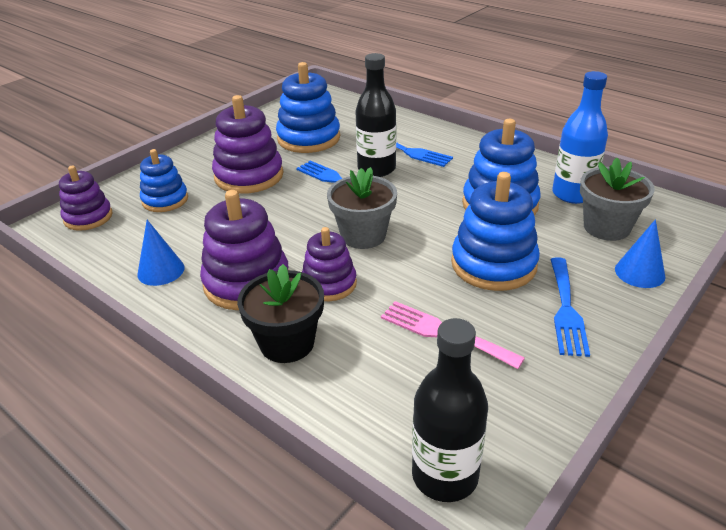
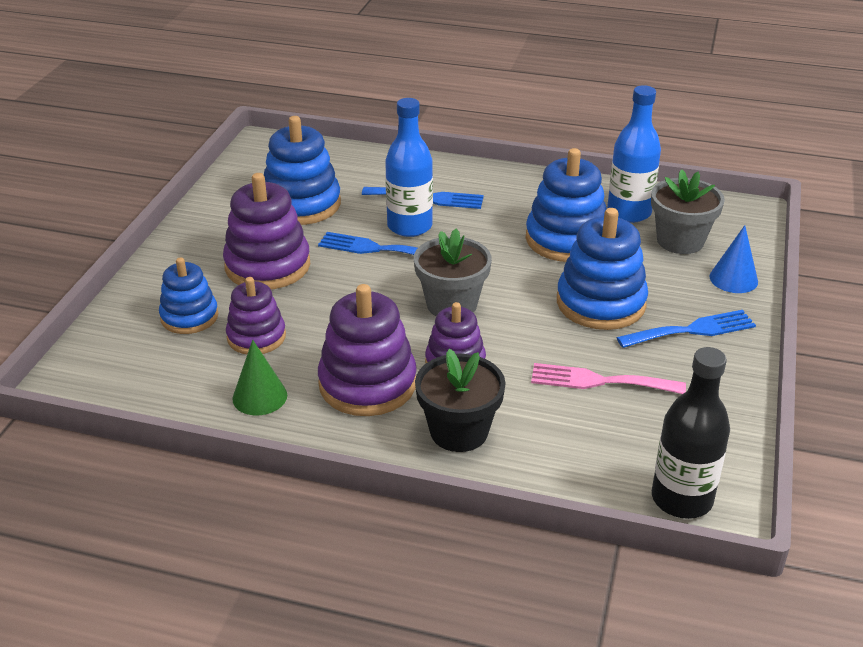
camera: 25 degrees left, 0 degrees up
(88, 217) = (110, 359): purple stacking toy -> purple stacking toy (256, 337)
(161, 271) = (259, 397): blue cone -> green cone
(376, 169) = (409, 226): black bottle -> blue bottle
(566, 310) = (692, 330): blue fork -> blue fork turned 90 degrees counterclockwise

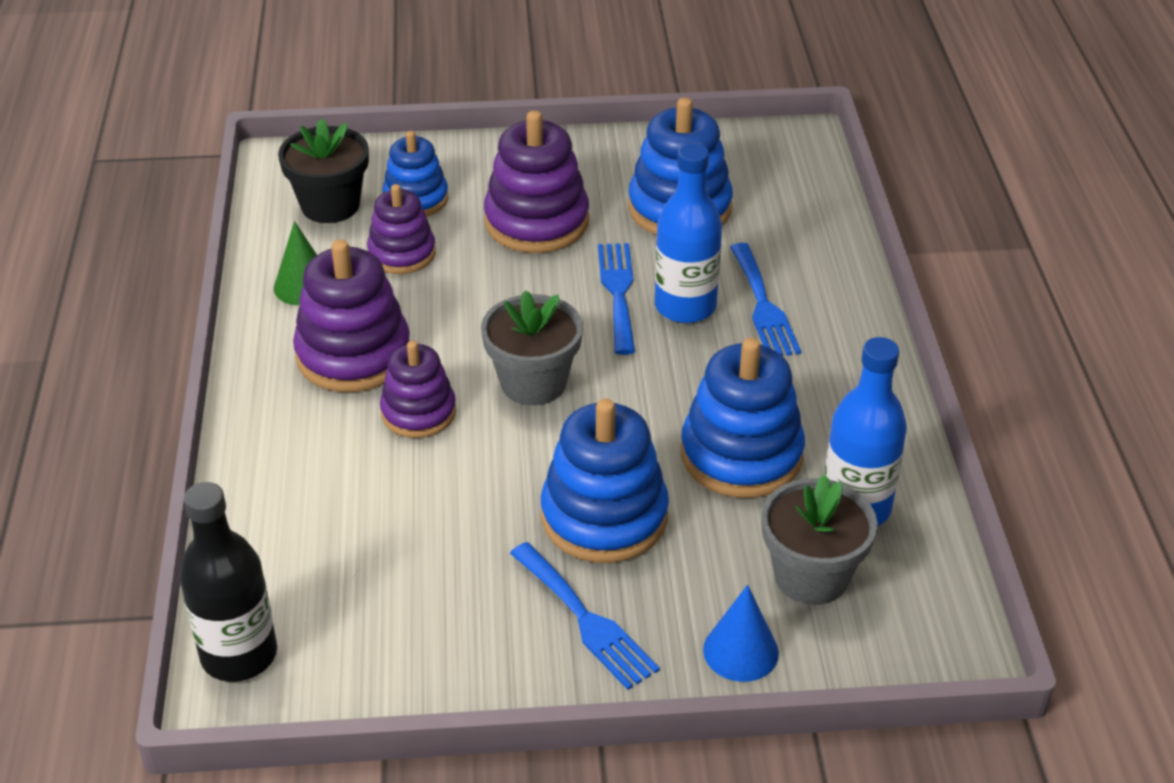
camera: 70 degrees right, 5 degrees up
(459, 431) = (298, 443): black flower pot -> black flower pot (330, 205)
(599, 381) = (434, 544): pink fork -> none

